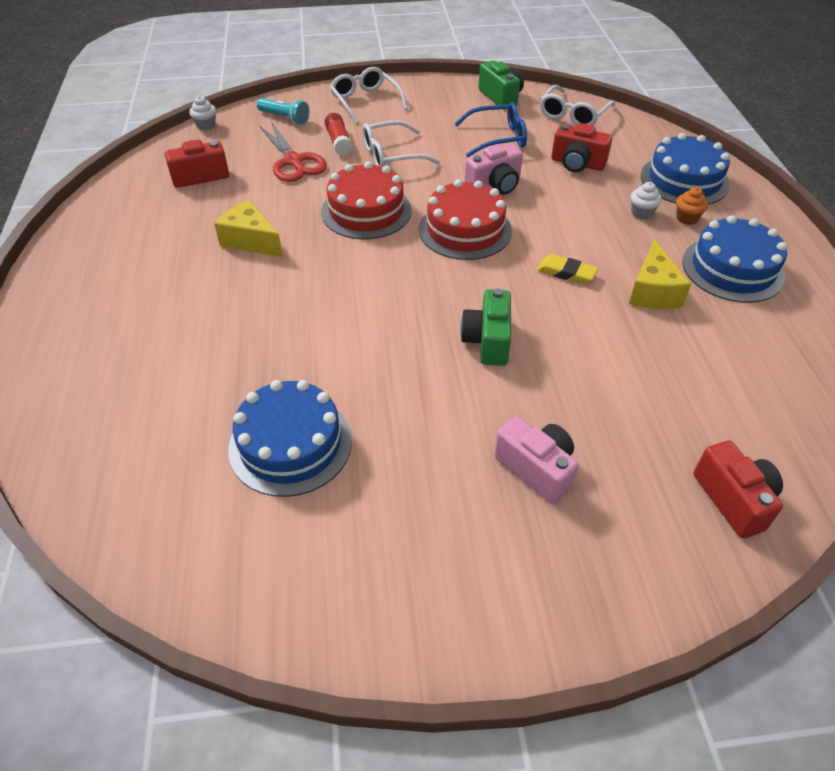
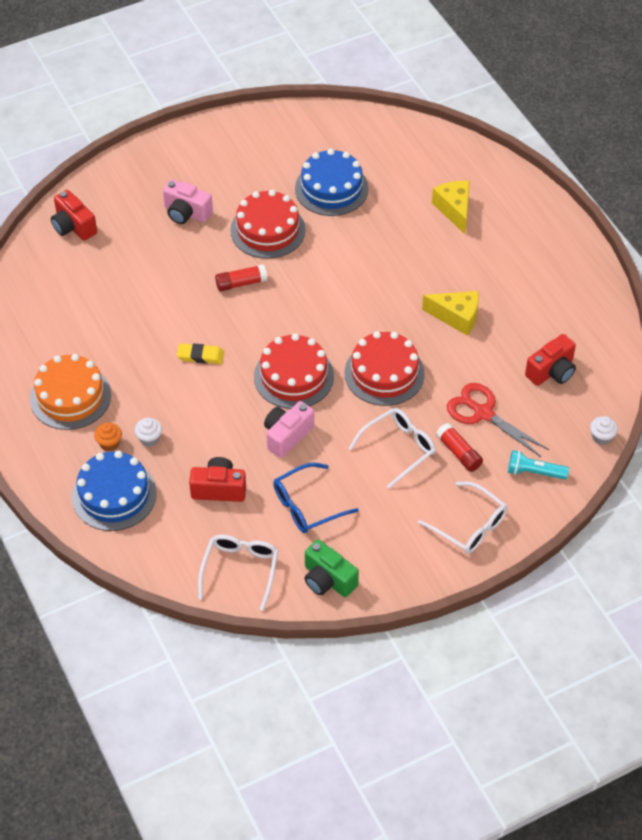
camera: 160 degrees right, 5 degrees up
(420, 404) = (268, 230): none -> red cake
(487, 341) = (241, 283): green camera -> red glue stick
(653, 291) = (131, 356): yellow cheese -> yellow cheese (454, 210)
(732, 269) = (70, 396): blue cake -> orange cake

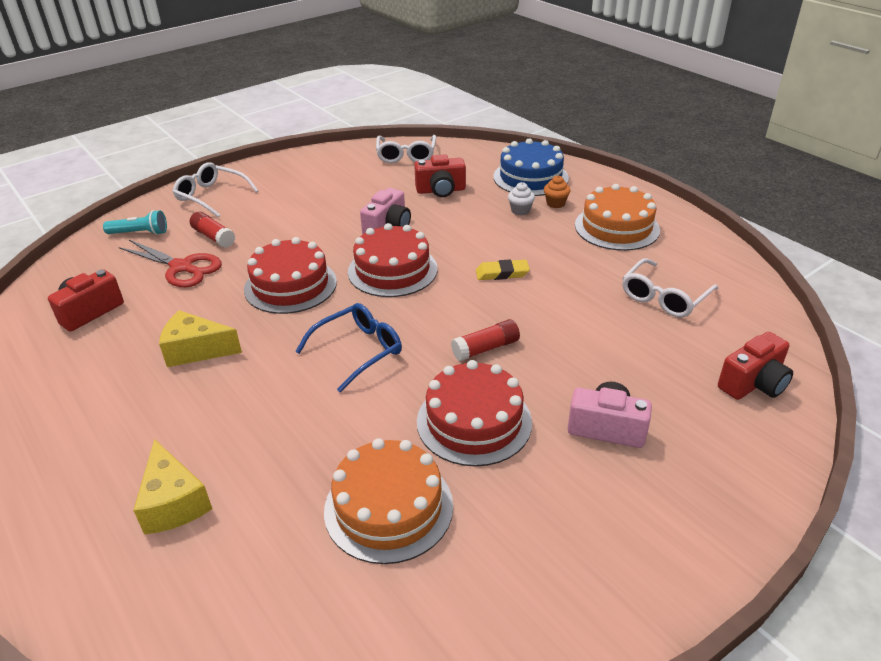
camera: 170 degrees right, 15 degrees down
(73, 226) = (753, 384): red camera -> red camera turned 105 degrees clockwise
(308, 505) = (358, 191): blue glasses -> blue glasses (358, 351)
(328, 580) = (334, 158): green camera -> none
(331, 188) = (388, 507): blue cake -> orange cake
(398, 449) = (275, 232): white glasses -> white glasses (664, 297)
(601, 437) = (57, 265): white cupcake -> none

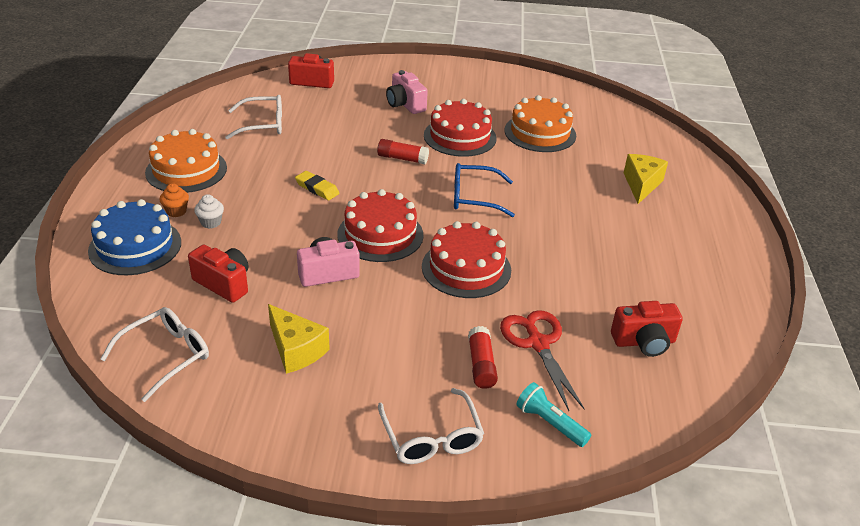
camera: 140 degrees left, 0 degrees up
(196, 350) = (577, 257): yellow cheese -> yellow cheese (296, 350)

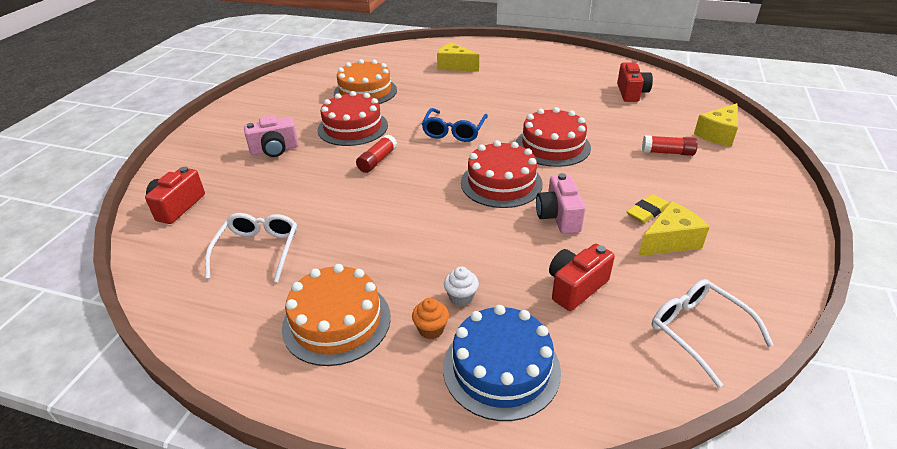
camera: 75 degrees left, 0 degrees up
(317, 188) = (413, 215): yellow eraser -> yellow eraser (647, 212)
(431, 437) = (749, 181): white glasses -> none
(538, 343) = (639, 128): red scissors -> none
(550, 423) = (718, 134): turquoise flashlight -> yellow cheese

